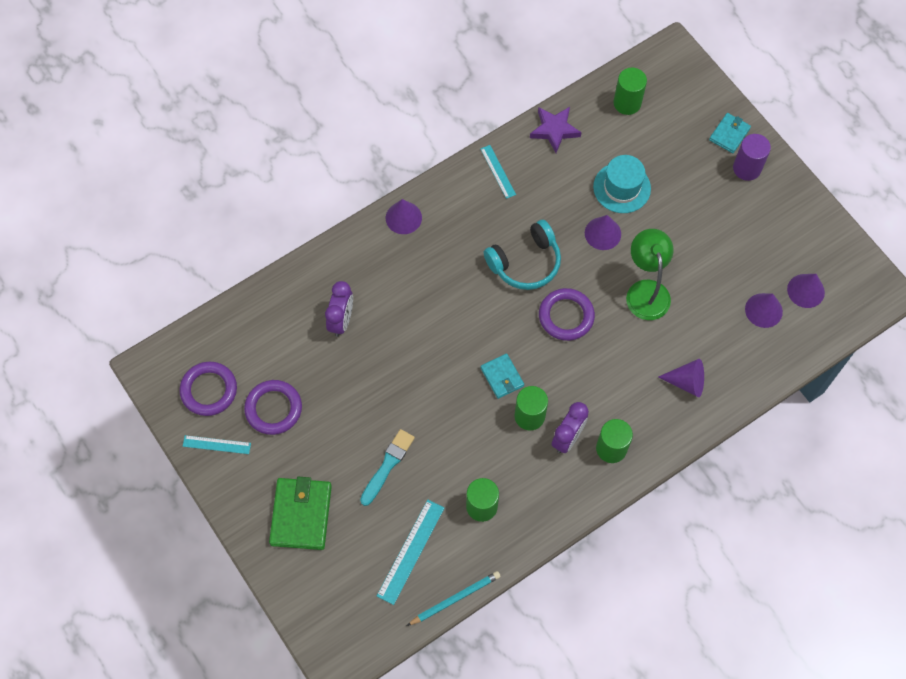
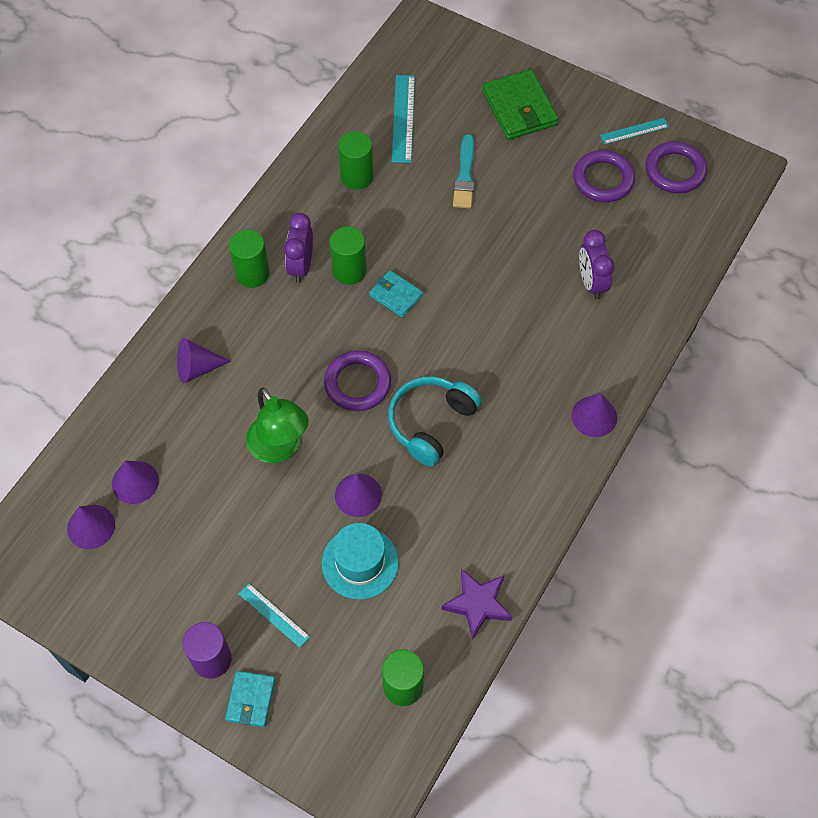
camera: 155 degrees right, 5 degrees down
(455, 598) = (344, 99): turquoise pencil -> none
(498, 171) = (518, 518): turquoise ruler -> turquoise ruler (274, 615)

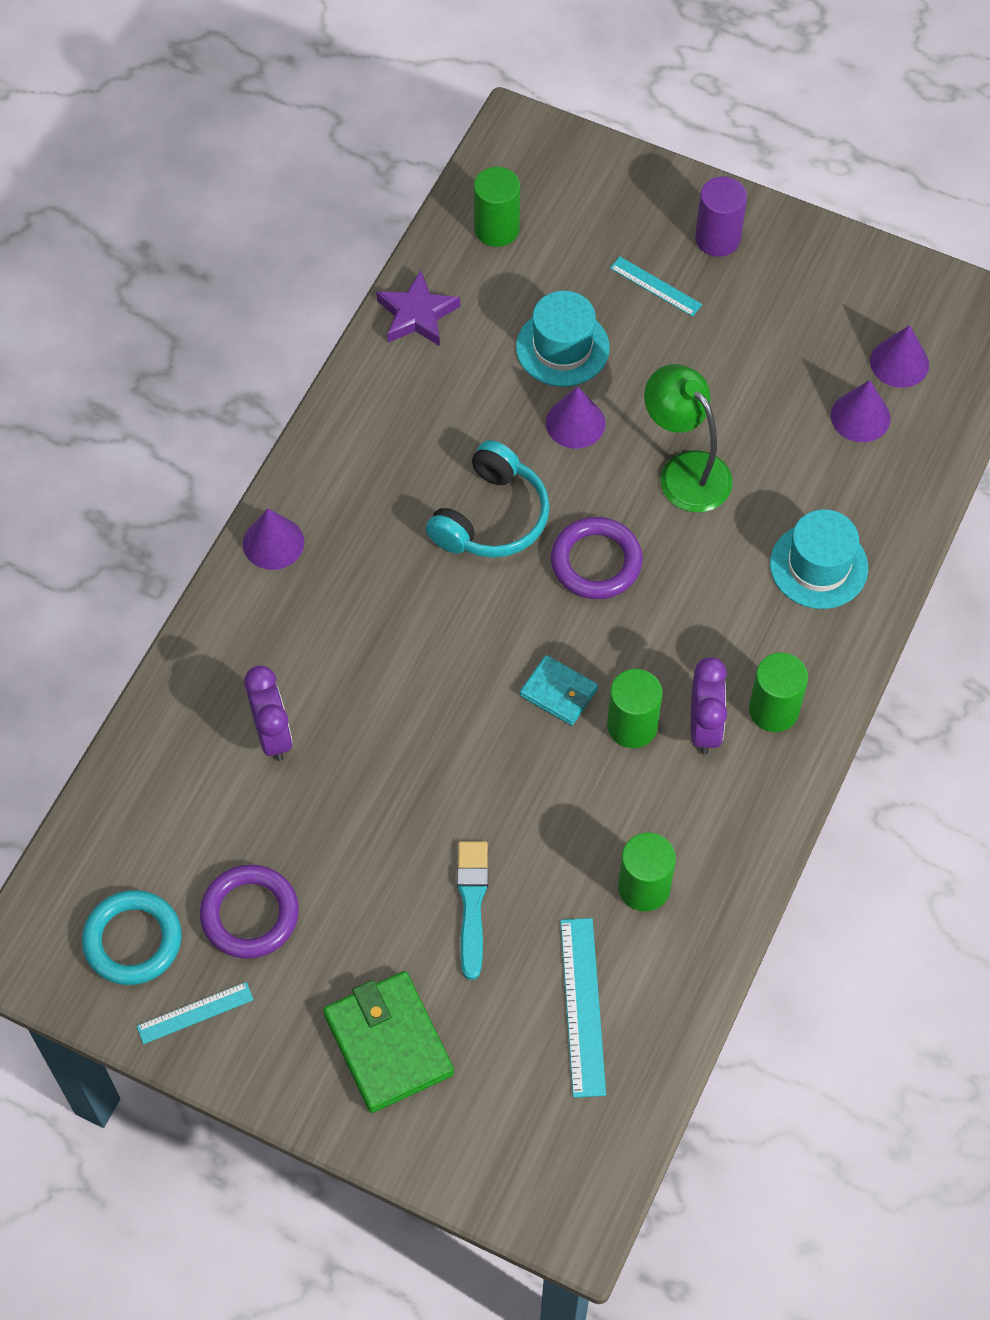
camera: 175 degrees right, 0 degrees up
(197, 368) = (818, 566): purple cone -> turquoise hat
(251, 700) = (665, 204): turquoise wallet -> none
(675, 171) = (133, 940): purple ring -> turquoise ring

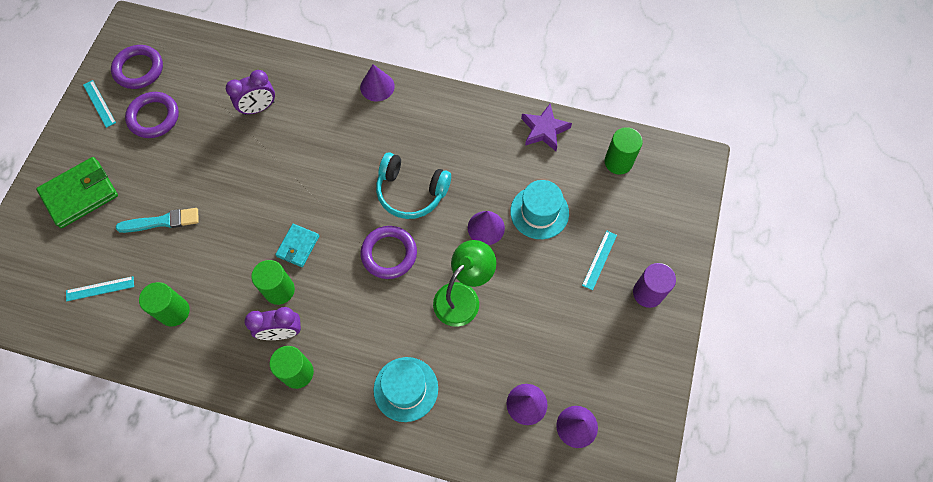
camera: 80 degrees right, 5 degrees up
(133, 940) = (139, 69): turquoise ring -> purple ring
(582, 1006) = (100, 288): turquoise ruler -> turquoise ruler, size x0.63

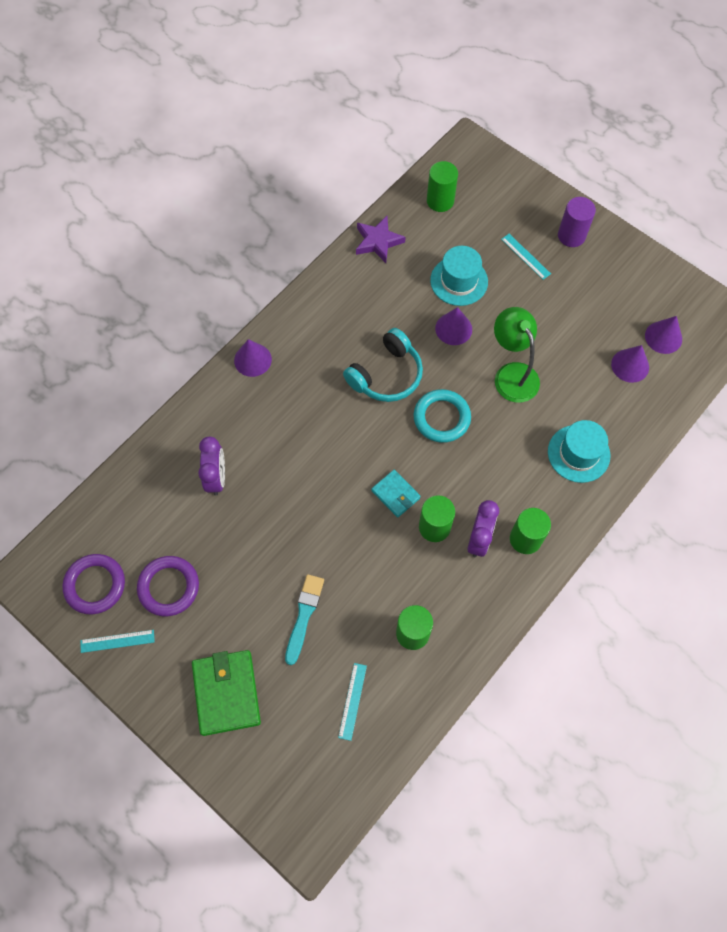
camera: 65 degrees left, 0 degrees up
(389, 254) = (441, 418): purple ring -> turquoise ring

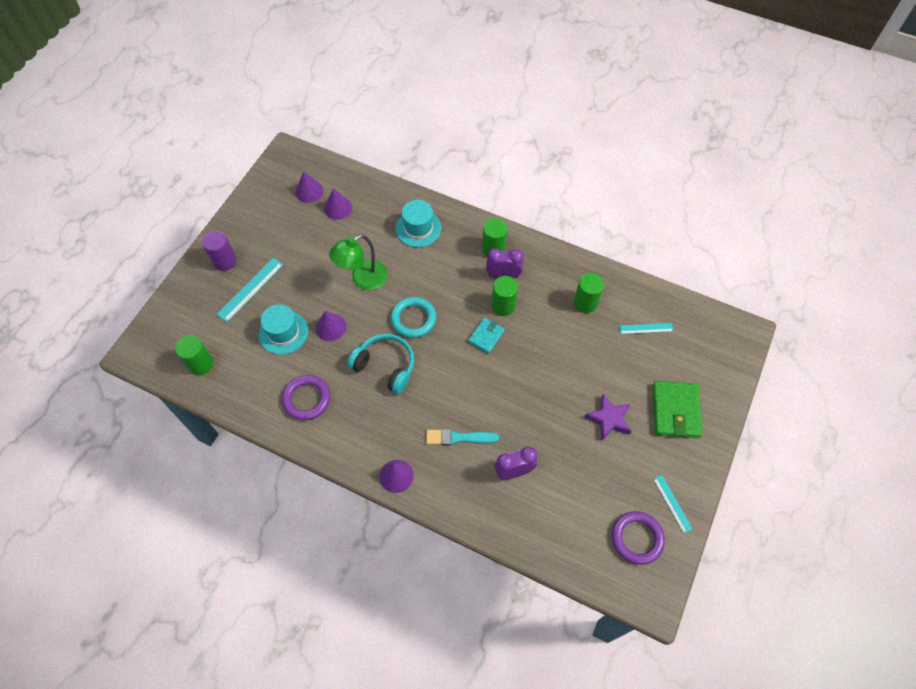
camera: 105 degrees left, 5 degrees down
(169, 587) = (616, 478): purple ring -> purple ring (307, 399)
(226, 693) = (675, 411): green wallet -> green wallet turned 60 degrees counterclockwise
(304, 616) = (600, 375): turquoise brush -> turquoise brush (459, 438)
(378, 242) = (253, 404): purple star -> purple star (609, 419)
(525, 256) = (250, 289): turquoise ruler -> turquoise ruler, size x1.59

